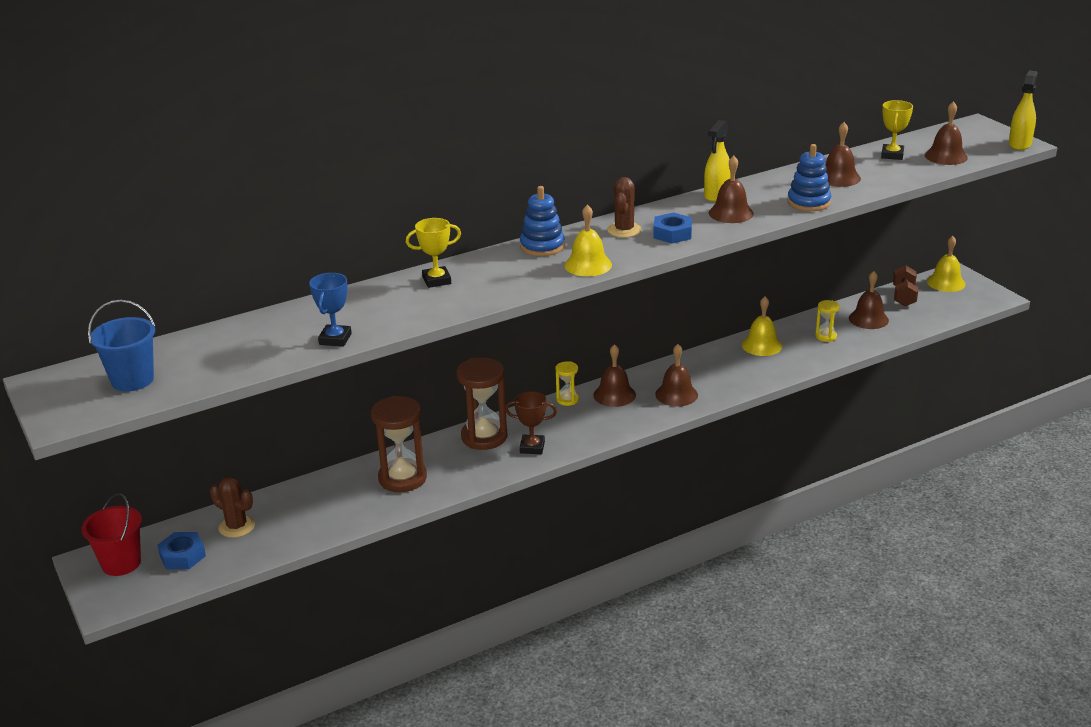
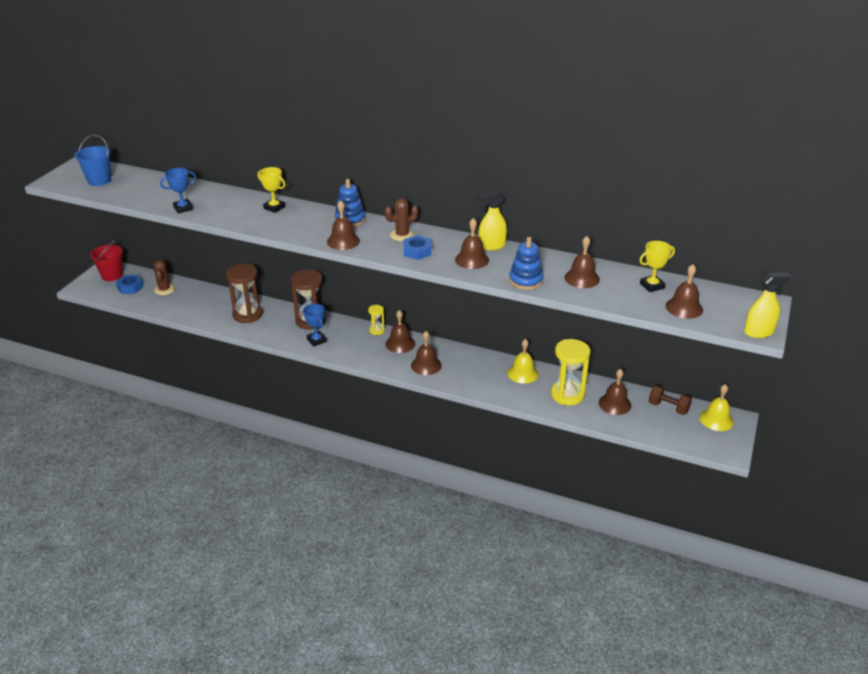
camera: 50 degrees right, 5 degrees up
(532, 447) = (316, 340): brown trophy -> blue trophy
(588, 265) = (343, 241): yellow bell -> brown bell
(825, 336) = (567, 394): yellow hourglass -> yellow hourglass, size x1.99
(904, 296) = (668, 407): brown dumbbell -> brown dumbbell turned 60 degrees clockwise

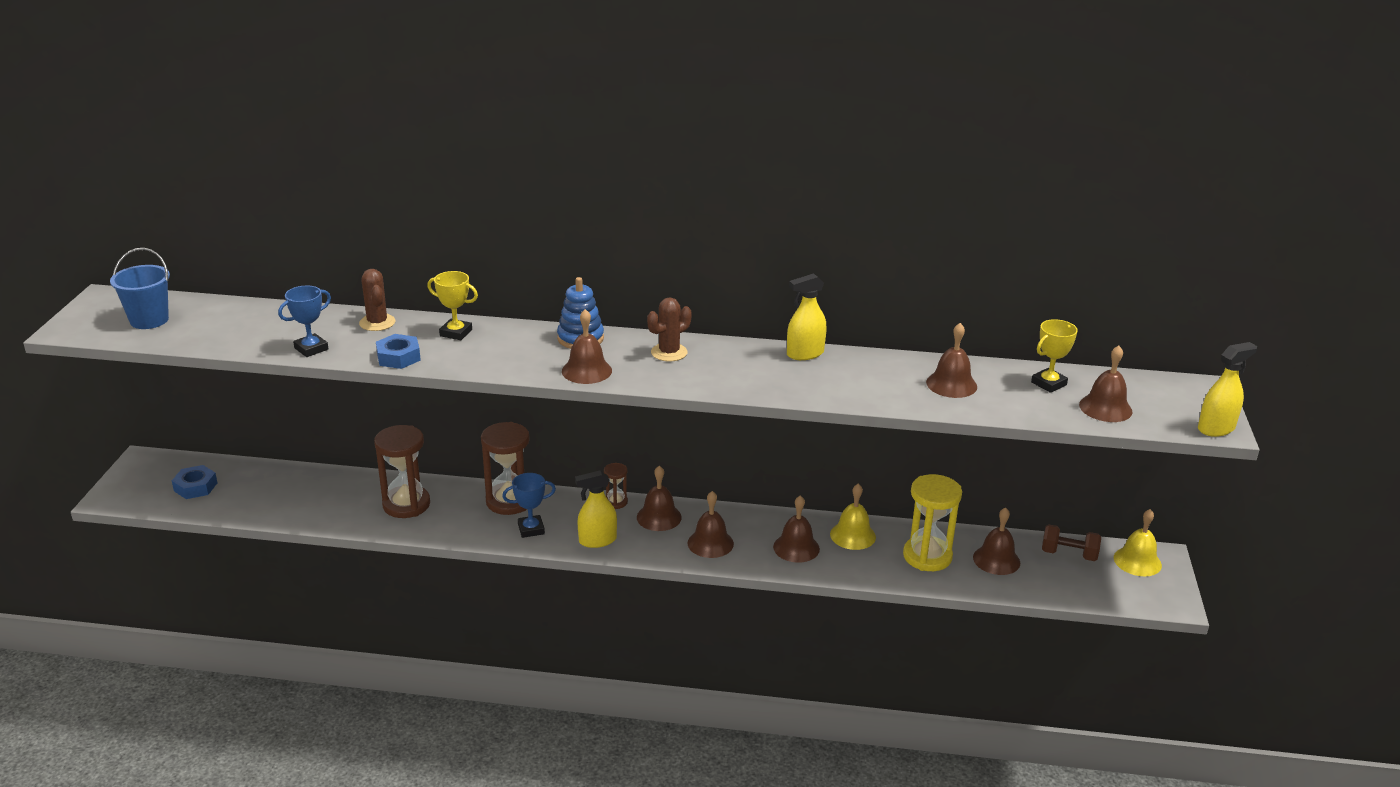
camera: 15 degrees left, 5 degrees down
(112, 275) = (157, 472): red bucket -> none
(164, 289) = (254, 483): brown cactus -> brown cactus (377, 323)
(316, 340) = (531, 529): blue trophy -> blue trophy turned 60 degrees counterclockwise
(354, 353) = (597, 540): none -> yellow spray bottle
(377, 330) = (616, 502): yellow hourglass -> brown hourglass
(417, 251) = (703, 373): blue nut -> blue nut (398, 357)
(472, 259) = (787, 376): brown bell -> brown bell (796, 547)
(526, 280) = (877, 396): blue stacking toy -> none

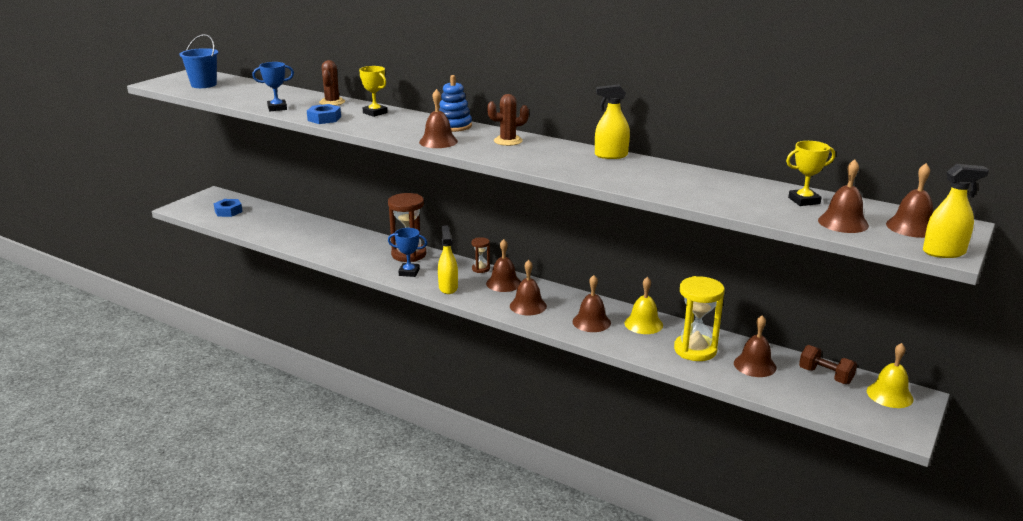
camera: 25 degrees right, 5 degrees down
(406, 504) = (342, 243): brown hourglass -> none
(597, 540) = (448, 287): yellow spray bottle -> yellow spray bottle turned 75 degrees clockwise
(951, 384) = (714, 188): brown bell -> brown bell (912, 227)

